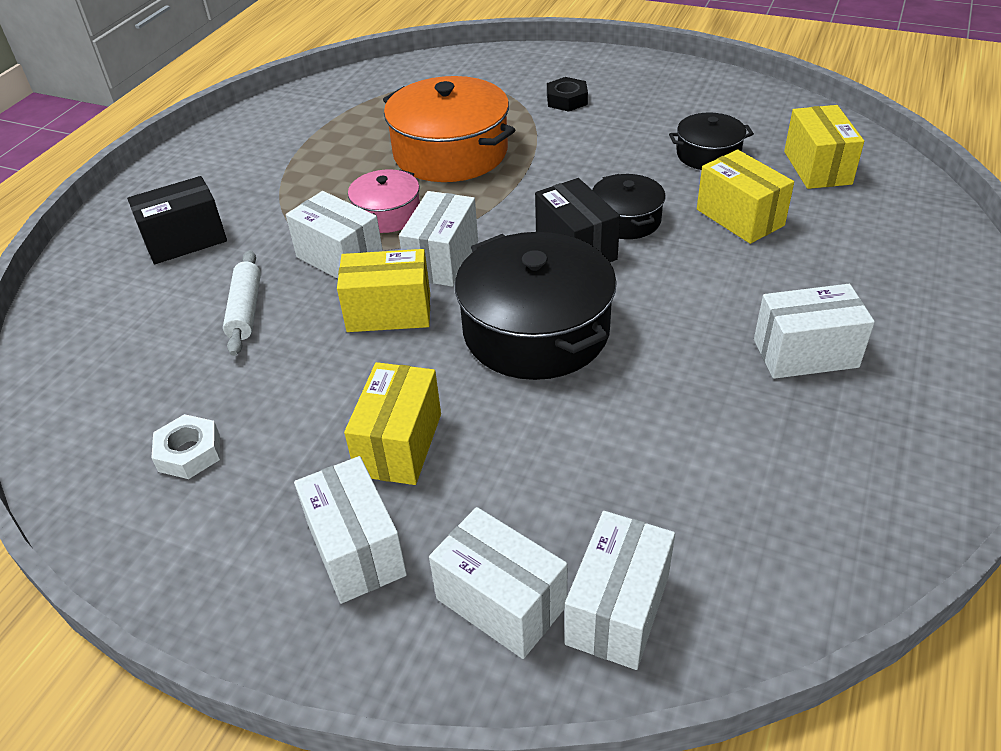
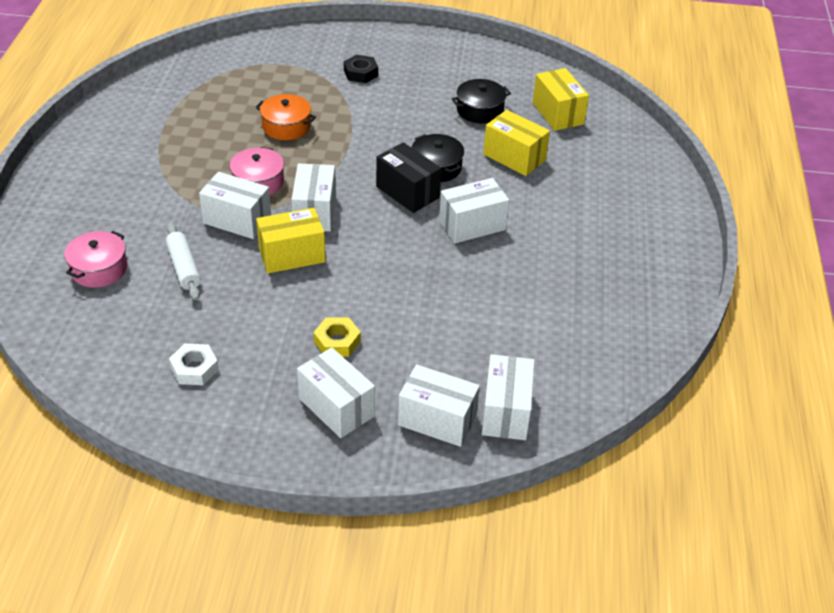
camera: 20 degrees left, 0 degrees up
(144, 298) = (99, 269): none -> pink pot
(185, 240) = (106, 220): black box -> none
(399, 444) = (337, 341): yellow box -> yellow nut
(450, 152) = (286, 126): orange pot -> orange pot, size x0.54
(536, 330) = (400, 255): black pot -> none
(805, 353) = (578, 247): white box -> white box (472, 225)

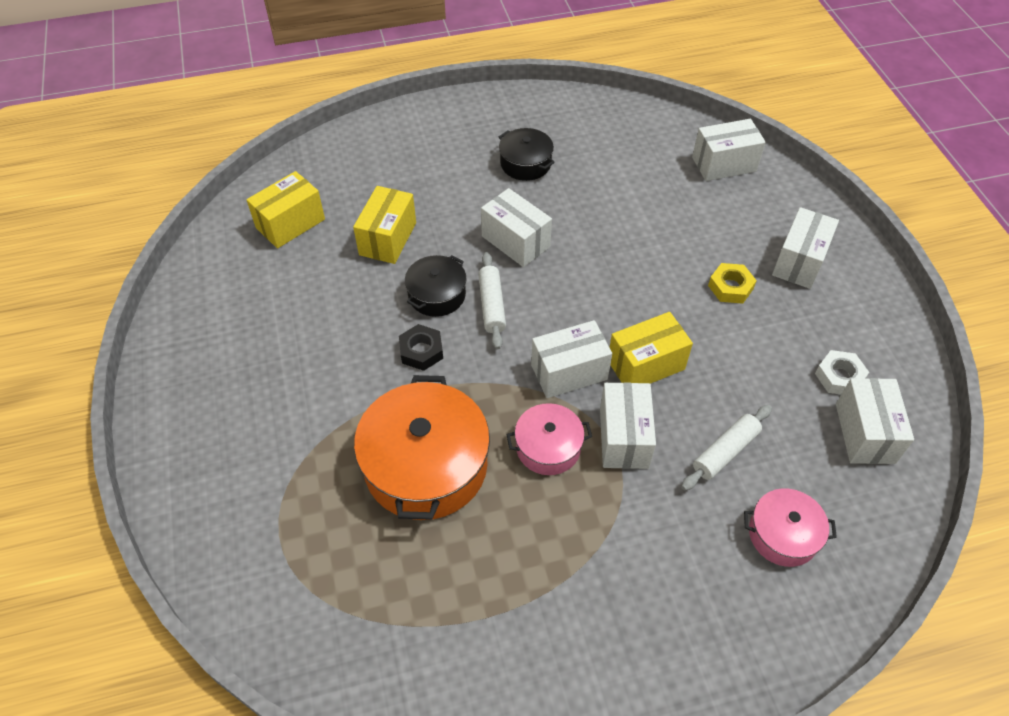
camera: 110 degrees left, 10 degrees up
(286, 126) = (425, 465): orange pot -> orange pot, size x1.87
(292, 255) = (646, 365): yellow box -> yellow box turned 75 degrees counterclockwise
(360, 73) = (271, 431): black nut -> black nut (421, 351)
(407, 192) = (492, 305): black box -> white rolling pin
(437, 420) = (762, 199): white box -> white box (865, 433)
(480, 110) = (310, 289): black pot -> black pot (525, 163)

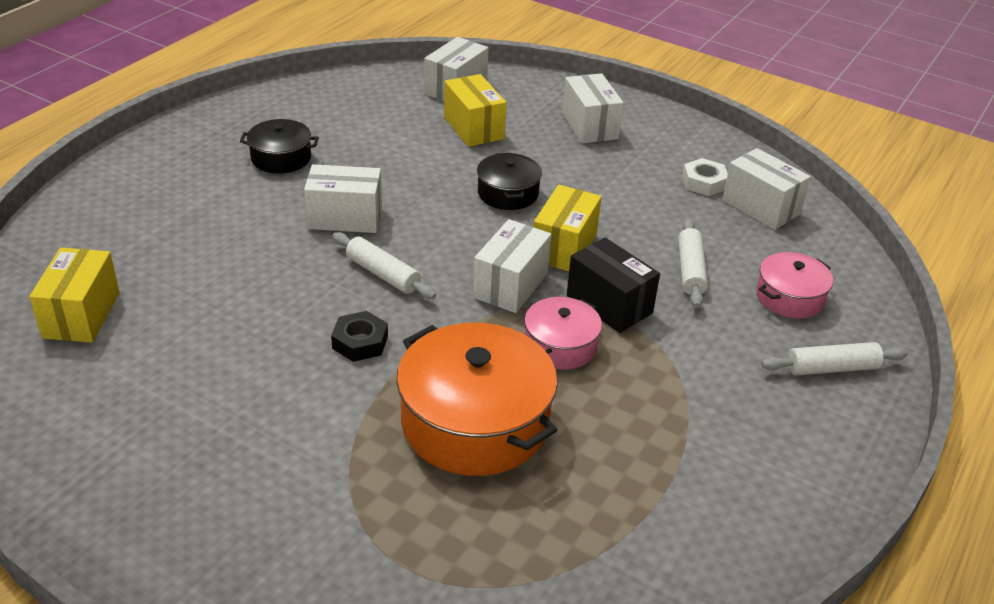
camera: 45 degrees left, 15 degrees down
(388, 238) = (212, 275): yellow box -> yellow box (473, 128)
(437, 295) = (320, 293): black pot -> black pot (508, 193)
(624, 437) = (609, 304): white box -> black box
(730, 287) = (562, 165): yellow nut -> none
(739, 622) = (831, 368): none -> white rolling pin

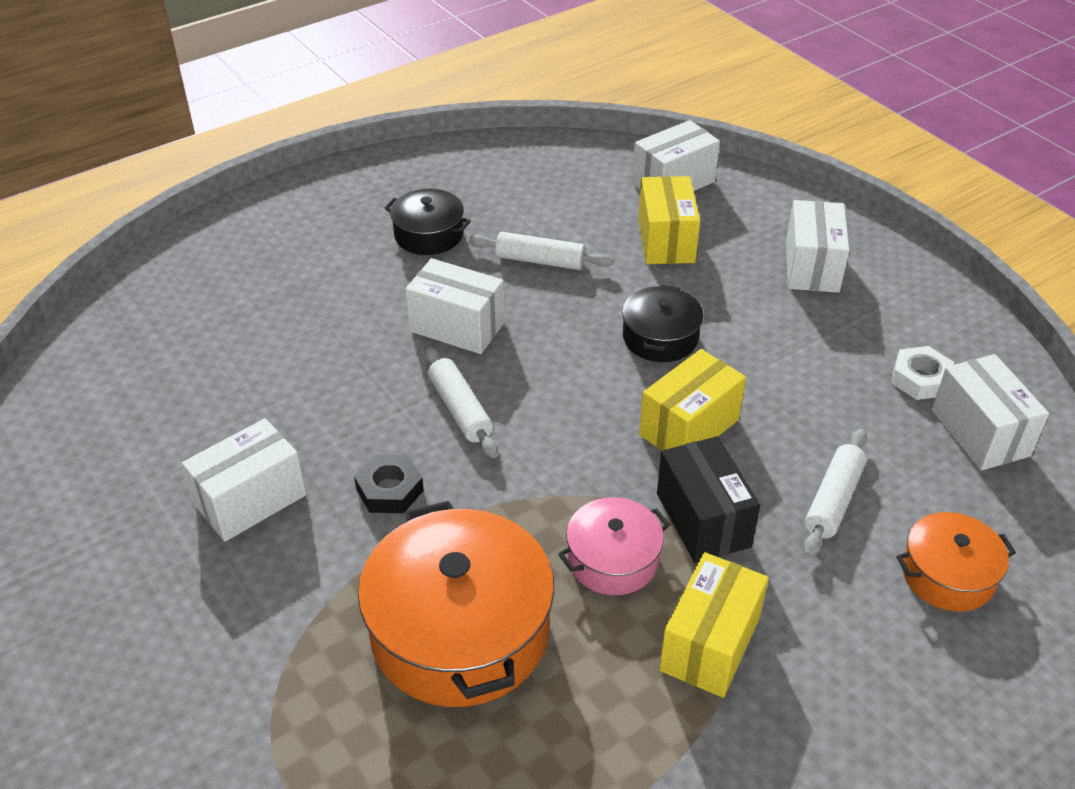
camera: 25 degrees right, 5 degrees up
(81, 315) = (133, 379): yellow box -> yellow box (710, 644)
(510, 285) = (597, 462): white box -> white box (250, 500)
(789, 297) = (947, 575): pink pot -> orange pot
(831, 368) = (950, 695): white rolling pin -> white rolling pin (540, 261)

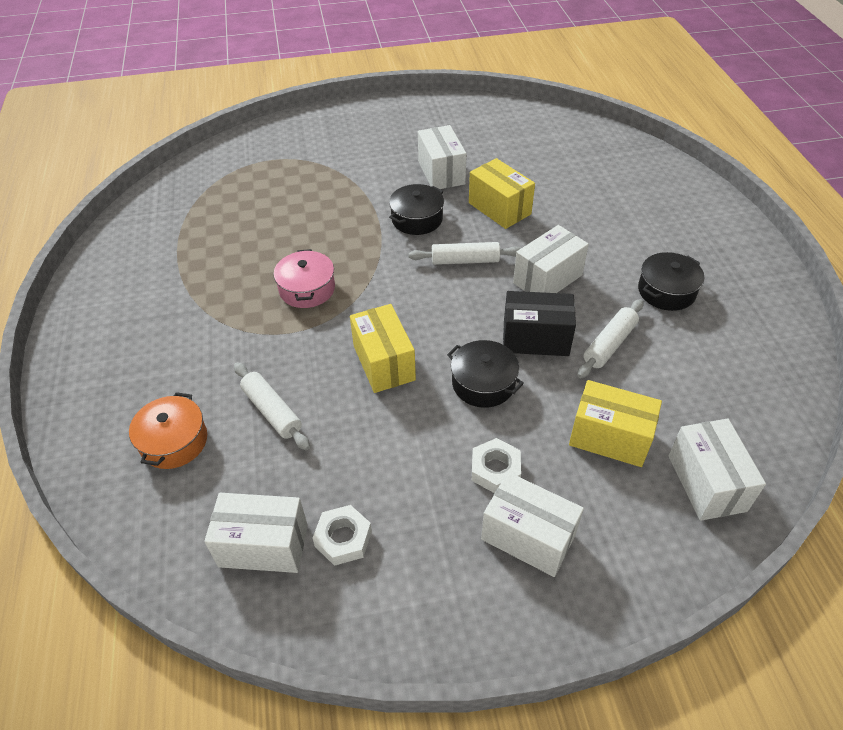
camera: 115 degrees right, 5 degrees up
(390, 490) = (417, 219): black nut -> black pot
(459, 631) = (307, 222): orange pot -> none
(703, 520) = (305, 338): black box -> black box (535, 339)
(710, 644) = (225, 307): yellow box -> yellow box (499, 208)
(761, 302) = (495, 469): none -> white nut

